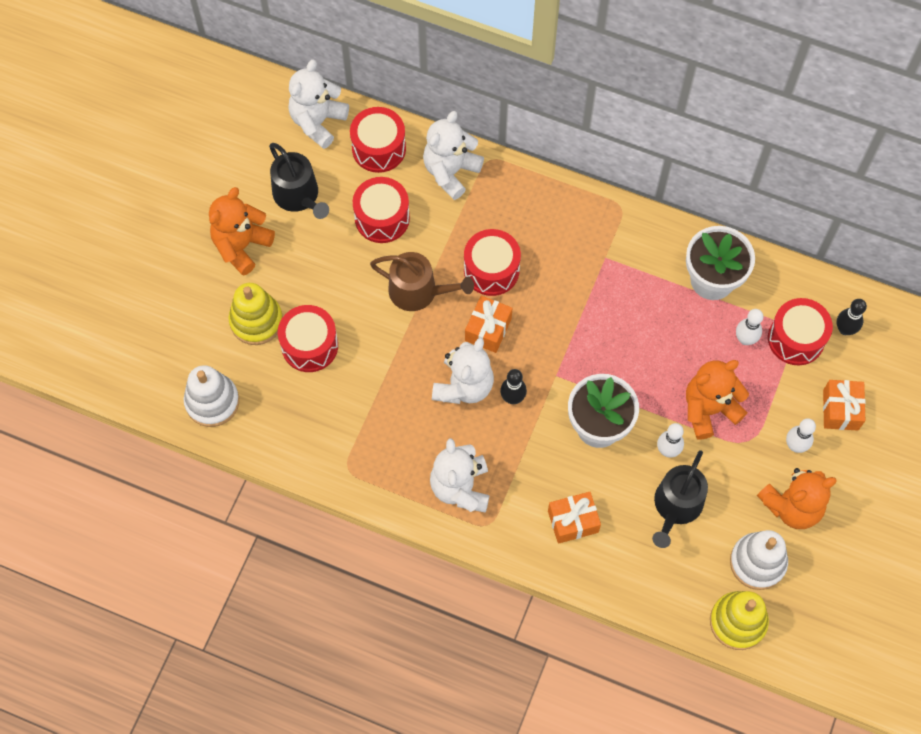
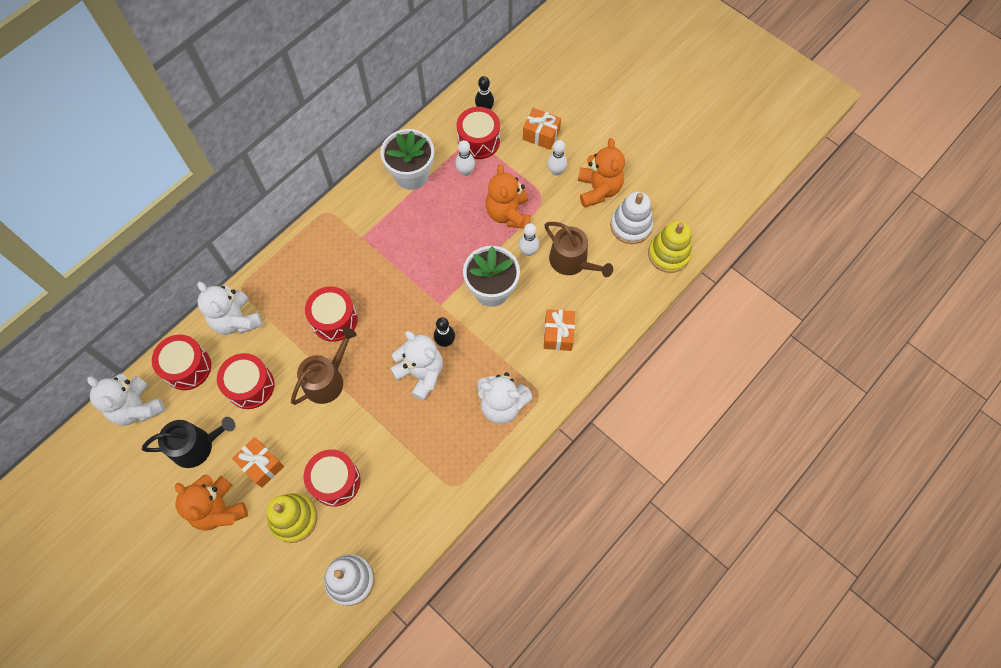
camera: 70 degrees left, 0 degrees up
(488, 329) = (382, 339): orange gift -> orange gift (261, 465)
(676, 506) = (572, 262): black watering can -> brown watering can

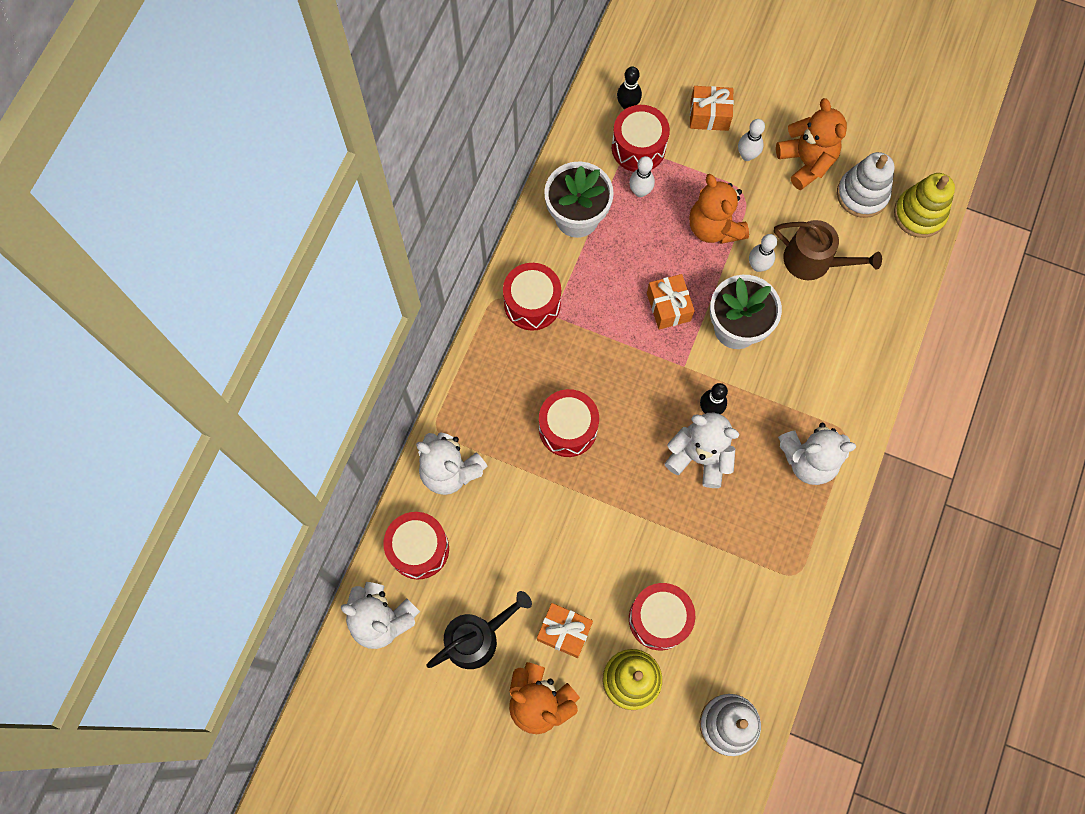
camera: 20 degrees left, 5 degrees up
(250, 386) = (506, 544): red drum -> red drum (532, 303)
(327, 379) = (593, 503): brown watering can -> none
(558, 334) = (835, 354): orange gift -> orange gift (668, 307)

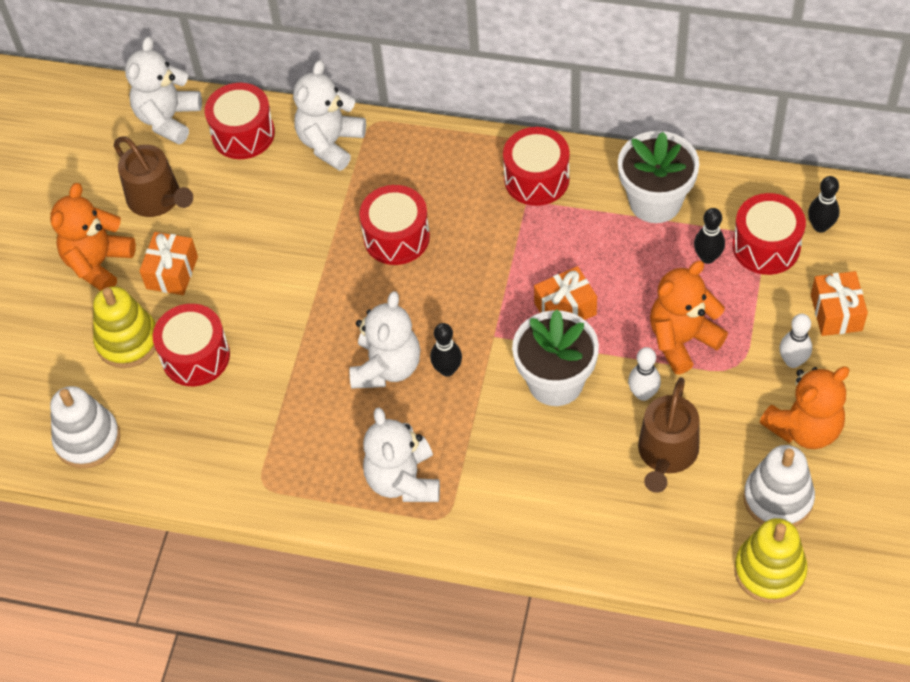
camera: 85 degrees right, 15 degrees down
(477, 637) = (158, 199): black watering can -> brown watering can
(640, 191) = (707, 257): white bowling pin -> black bowling pin

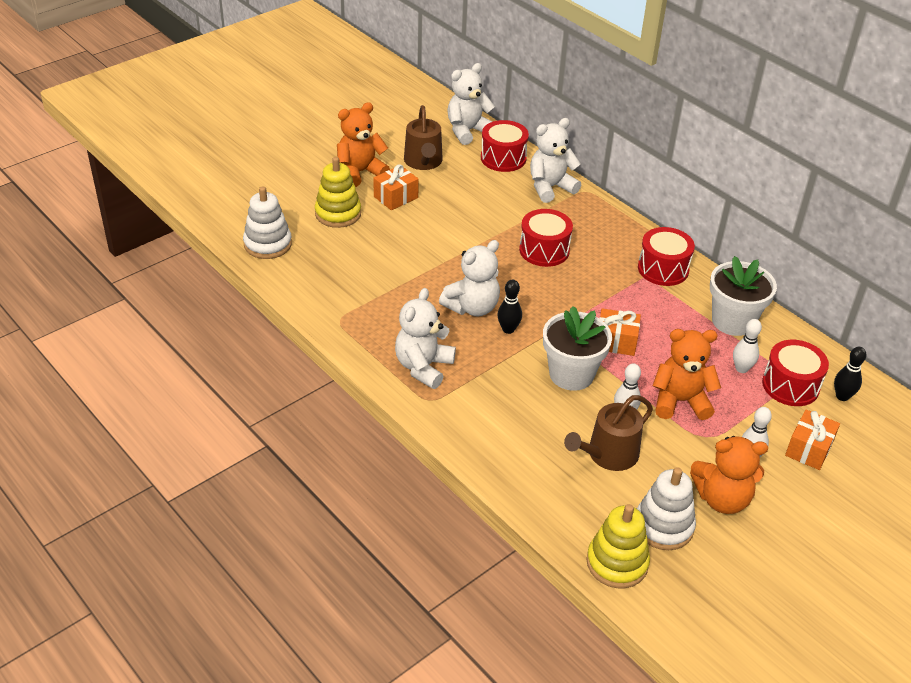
camera: 30 degrees right, 15 degrees down
(195, 356) = (367, 241): red drum -> none
(707, 257) = (741, 368): black bowling pin -> white bowling pin

